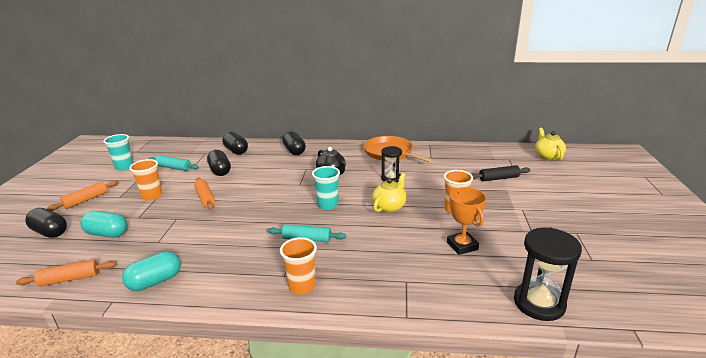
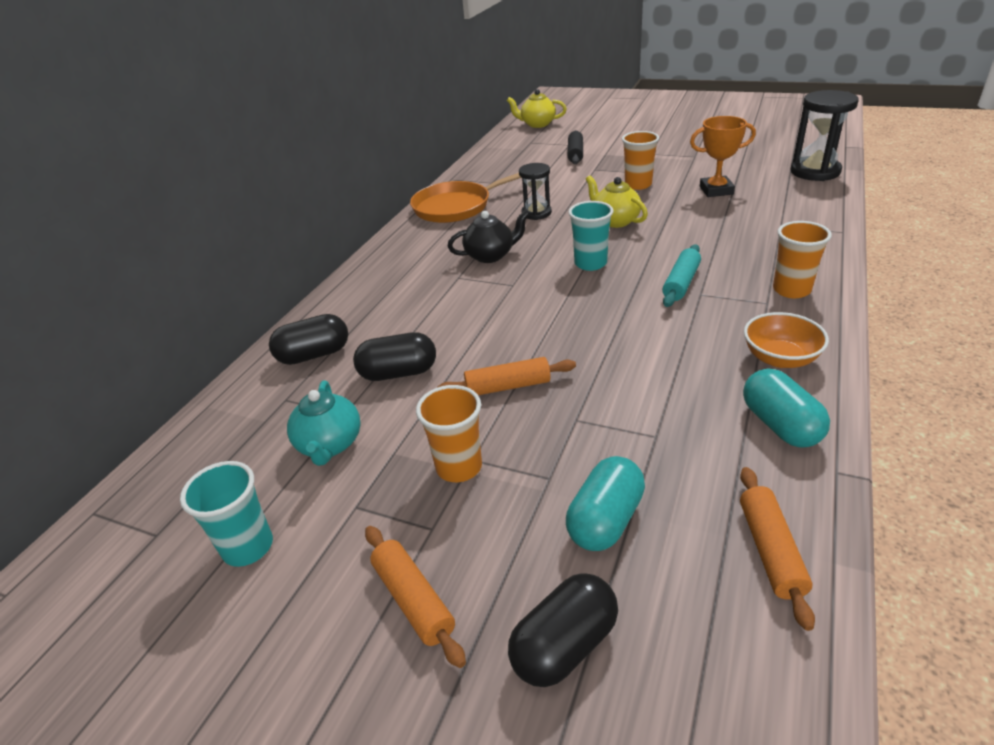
camera: 70 degrees left, 10 degrees up
(174, 168) = (330, 444): turquoise rolling pin -> turquoise teapot
(218, 281) = (780, 358): none -> orange bowl
(294, 151) = (376, 286): black capsule -> none

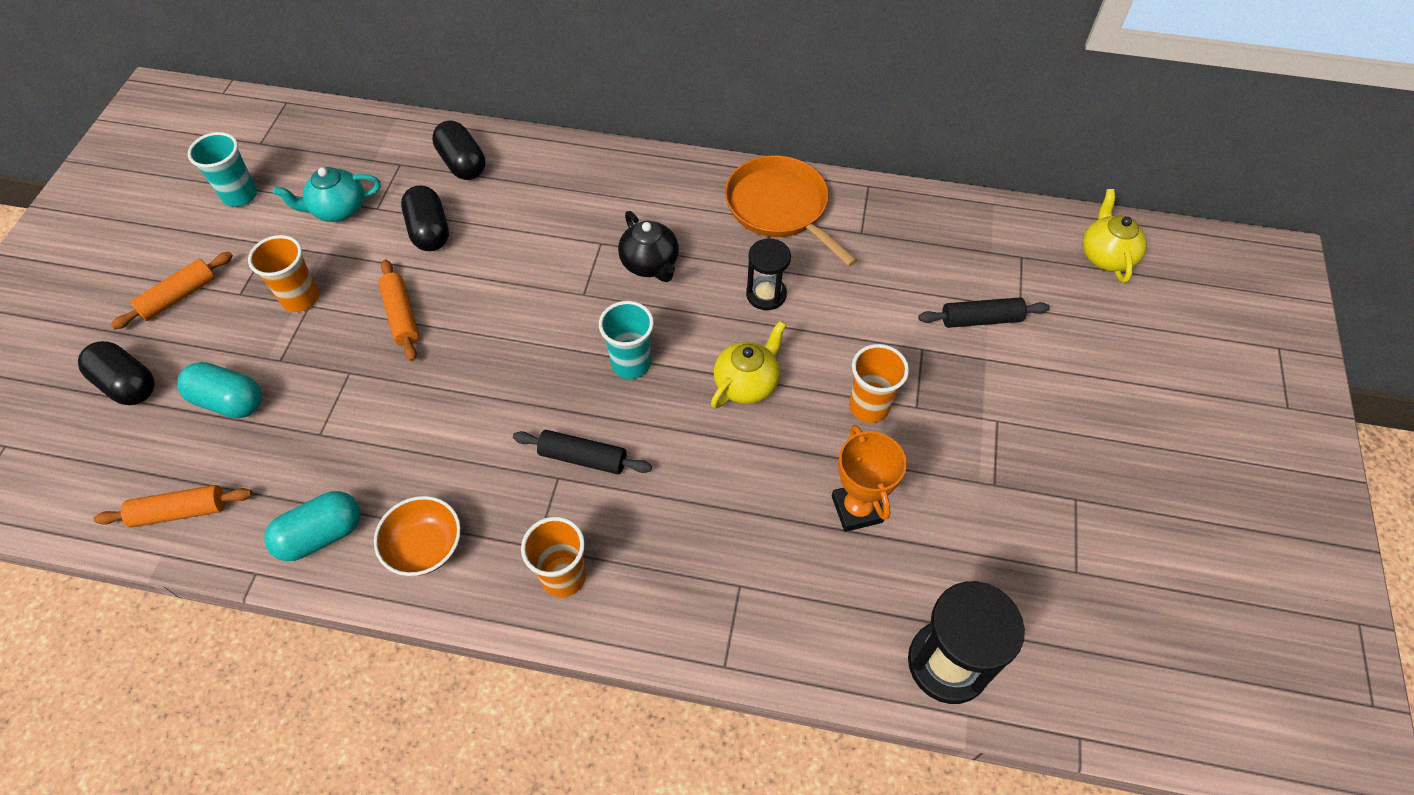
camera: 75 degrees right, 20 degrees up
(681, 283) = (583, 458): turquoise rolling pin -> black rolling pin

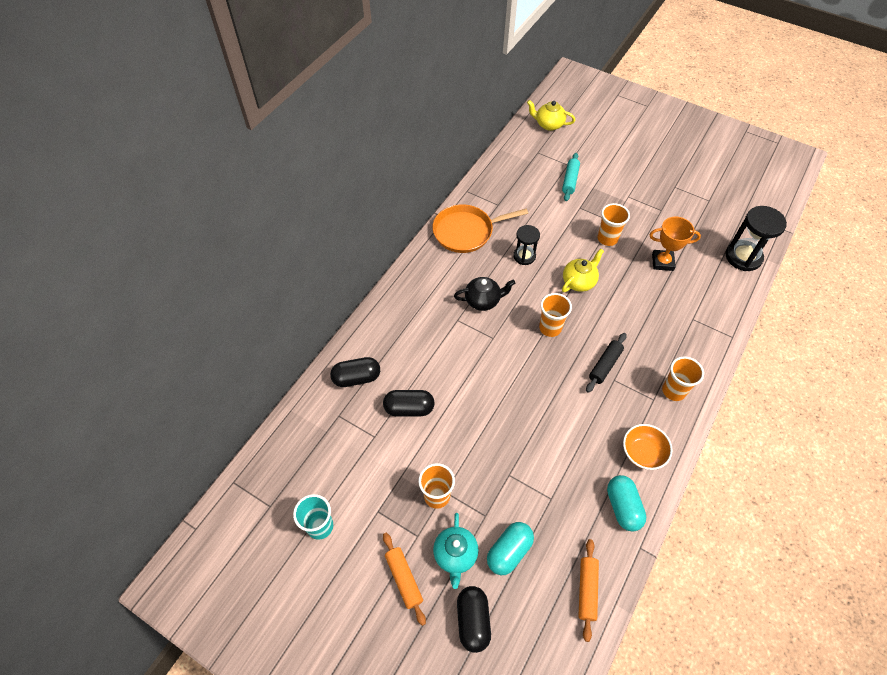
camera: 70 degrees left, 0 degrees up
(128, 384) = (473, 621): black capsule -> black capsule turned 60 degrees counterclockwise
(338, 209) = (365, 461): turquoise teapot -> turquoise teapot (455, 555)
(401, 316) = (474, 437): orange rolling pin -> none
(631, 364) = (550, 328): turquoise cup -> orange cup
(747, 383) = (579, 281): yellow teapot -> yellow teapot turned 75 degrees clockwise
(980, 319) = (570, 180): black rolling pin -> turquoise rolling pin

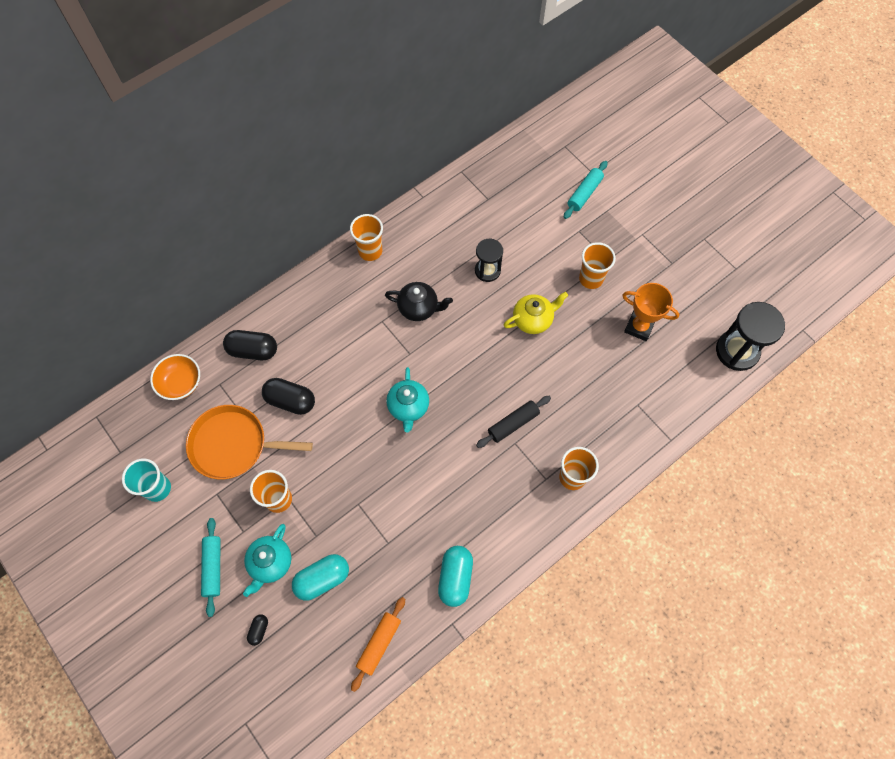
camera: 20 degrees right, 10 degrees up
(404, 579) = (213, 567): orange rolling pin -> turquoise rolling pin
(466, 232) = (437, 221): orange pan -> orange pan (233, 445)
(473, 621) = (259, 630): black capsule -> black capsule, size x0.50
(513, 380) = (408, 407): none -> turquoise teapot
(548, 124) = (595, 113): yellow teapot -> none
(550, 328) = (475, 362): orange cup -> orange cup (370, 251)
(642, 453) = (504, 531): orange bowl -> orange bowl (181, 383)

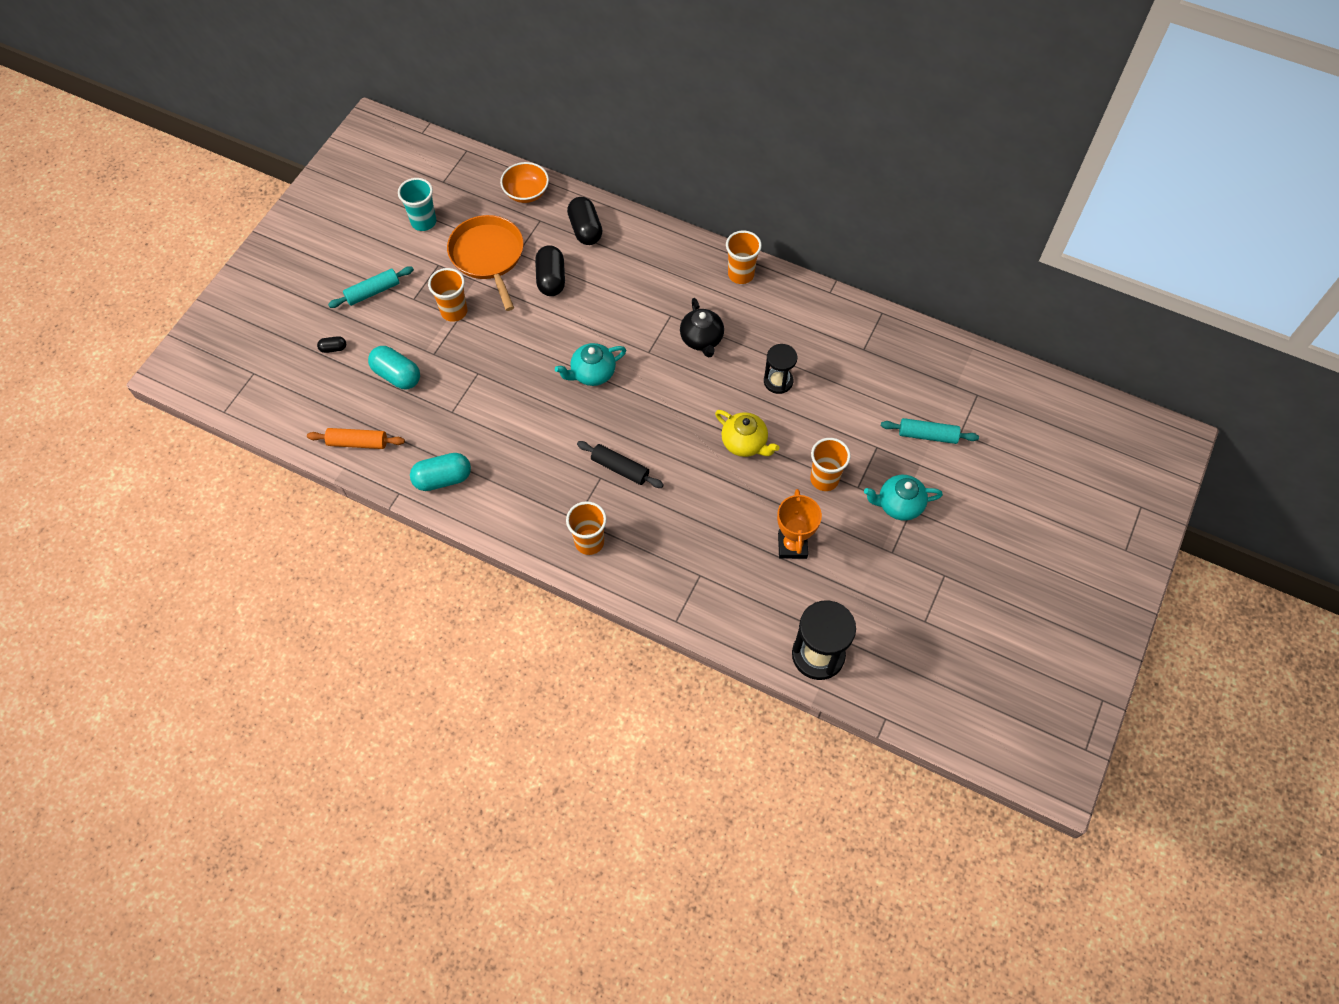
camera: 65 degrees right, 5 degrees down
(270, 563) = (394, 331): turquoise teapot -> turquoise teapot (899, 505)

